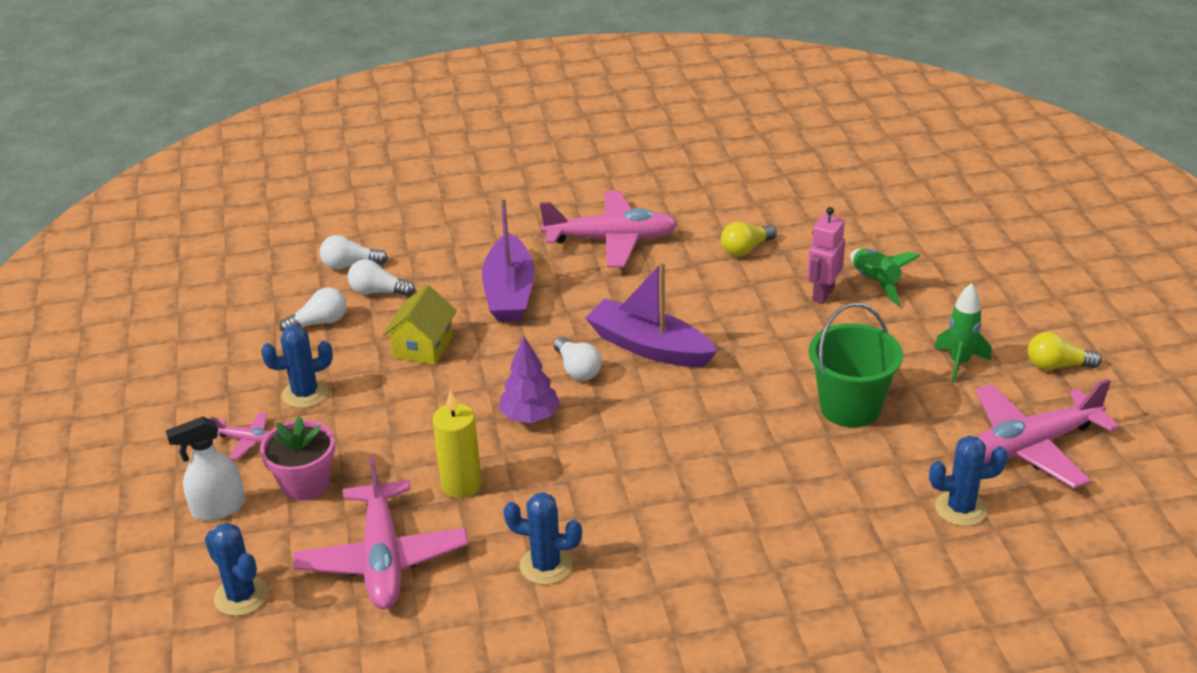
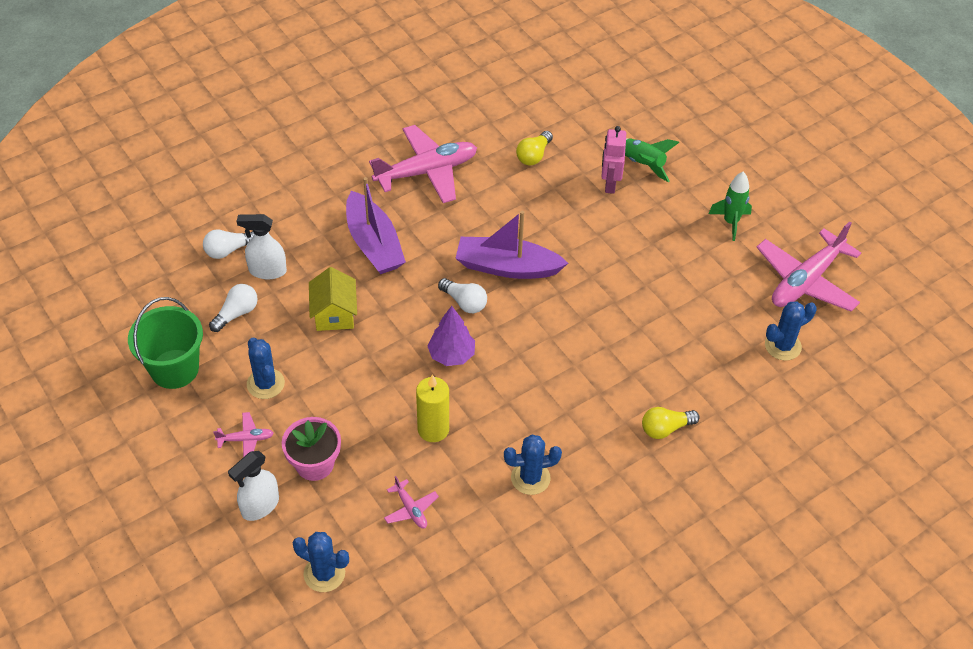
camera: 25 degrees left, 15 degrees up
(305, 394) = (265, 384): blue cactus -> blue cactus turned 75 degrees counterclockwise
(378, 292) = (267, 271): white light bulb -> white spray bottle
(382, 558) = (411, 509): pink plane -> pink plane, size x0.45
(850, 407) = (674, 282): green bucket -> green bucket (174, 369)
(1056, 366) = (795, 207): yellow light bulb -> yellow light bulb (665, 428)

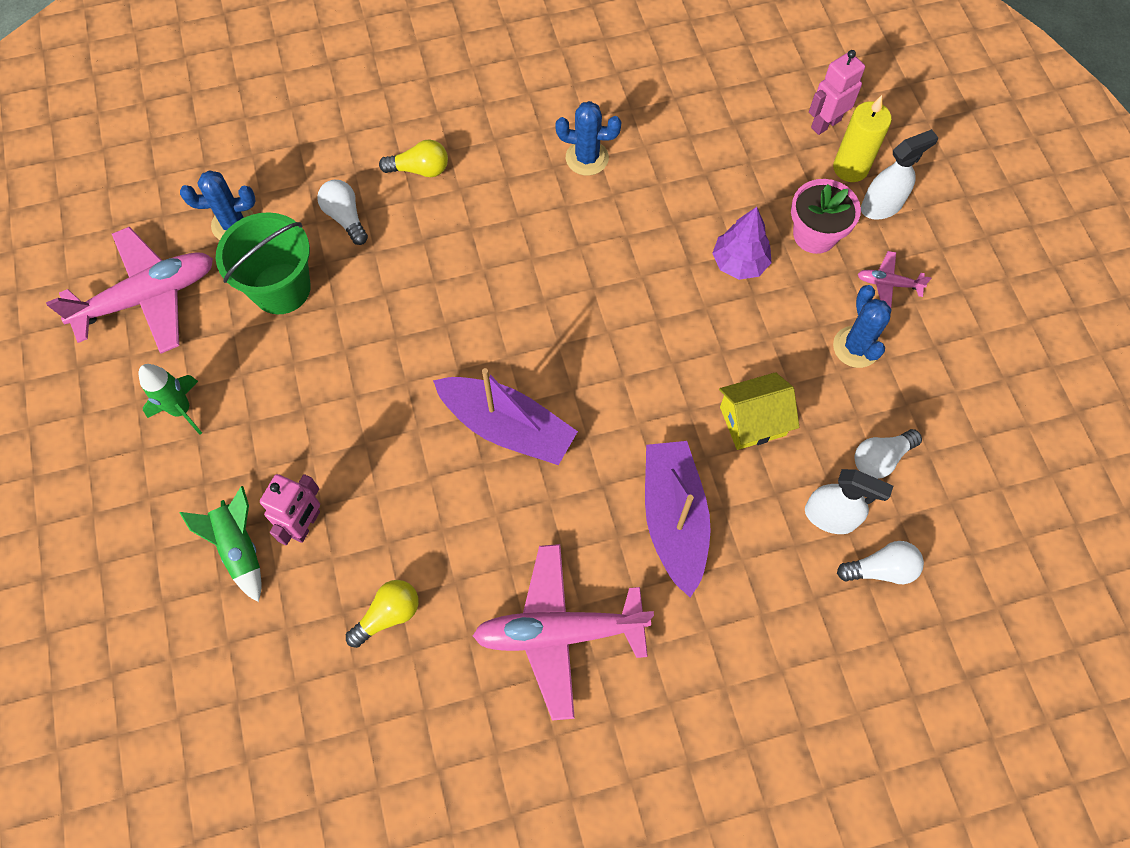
camera: 160 degrees left, 15 degrees up
(174, 369) = (967, 399): green bucket -> green bucket (281, 288)
(324, 573) = (825, 123): blue cactus -> pink robot
(334, 314) = (753, 421): yellow house -> yellow house turned 60 degrees clockwise
(411, 509) = (722, 160): pink plane -> none
(433, 429) = (673, 237): yellow candle -> yellow candle (850, 168)
(451, 355) = (622, 322): purple tree -> purple tree (739, 263)
(464, 302) = (582, 390): white light bulb -> white light bulb (345, 217)

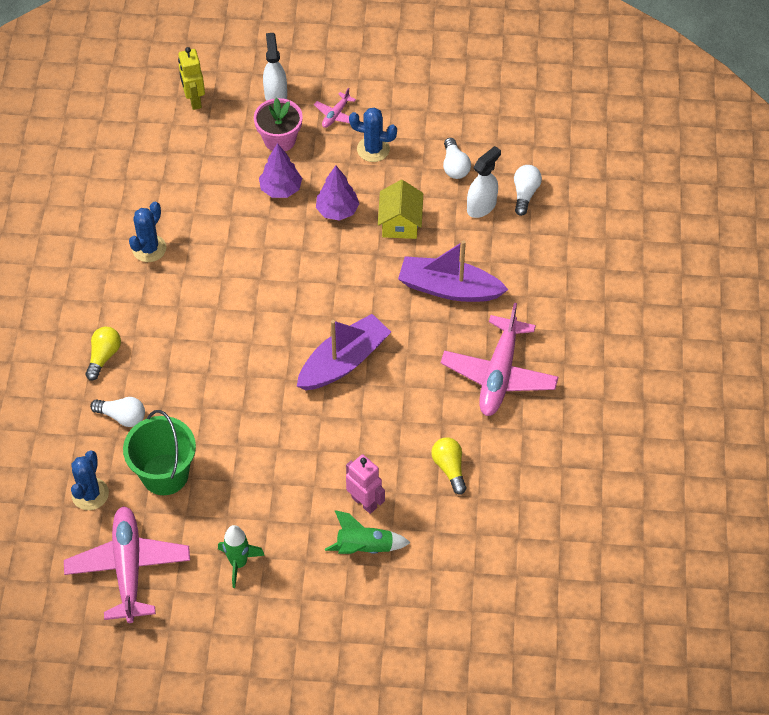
camera: 70 degrees left, 10 degrees down
(345, 217) = (122, 416): white light bulb -> white light bulb turned 150 degrees counterclockwise
(736, 339) = (337, 211): none -> purple tree
(825, 123) = (194, 100): pink robot -> yellow robot
(850, 168) = (237, 100): yellow candle -> none

